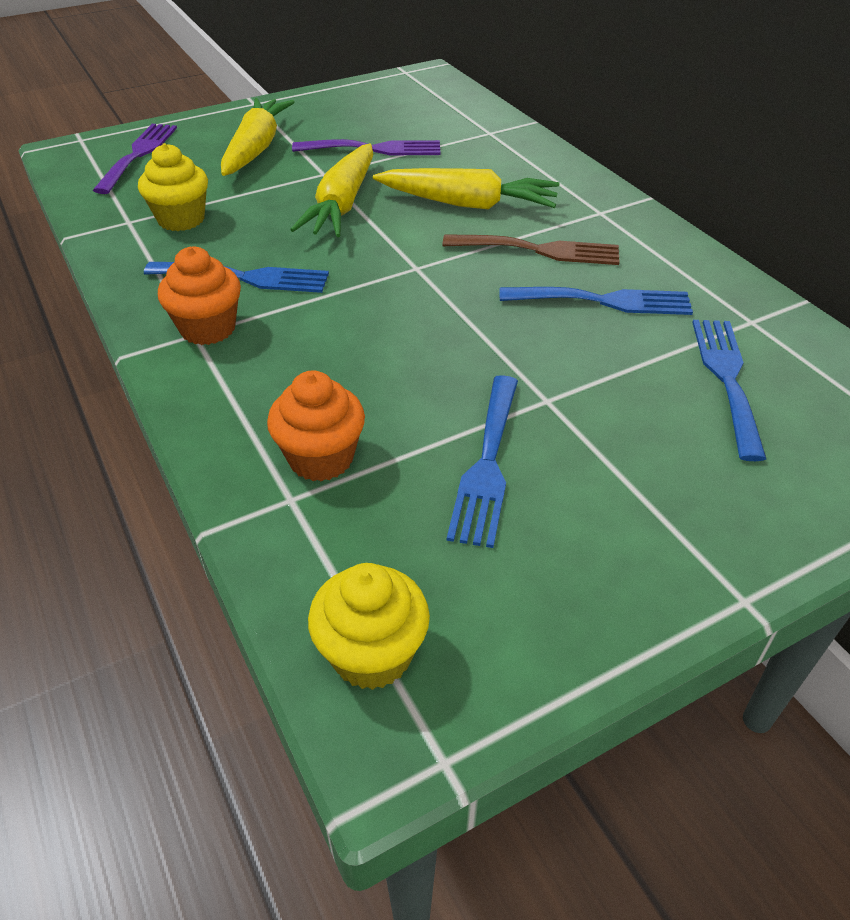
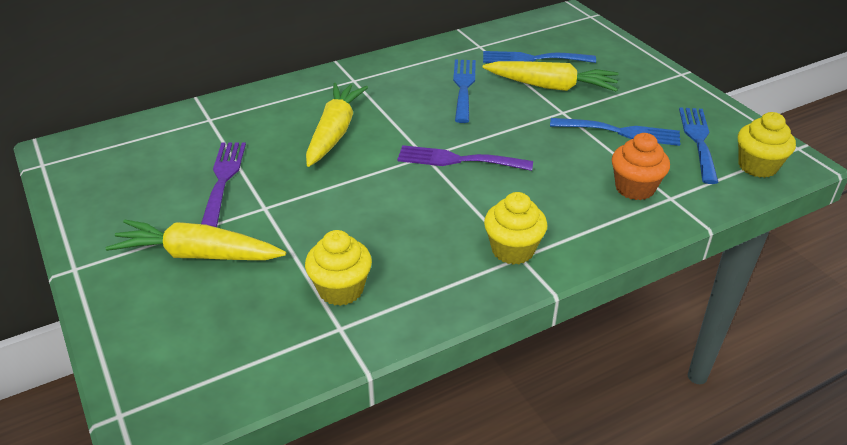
camera: 90 degrees left, 5 degrees down
(138, 154) = (185, 347): purple fork -> purple fork (458, 160)
(208, 328) = (513, 250): orange cupcake -> yellow cupcake
(245, 277) = (441, 238): blue fork -> blue fork (698, 140)
(342, 204) = (326, 193): yellow carrot -> yellow carrot (550, 86)
(539, 250) = (403, 105): brown fork -> none

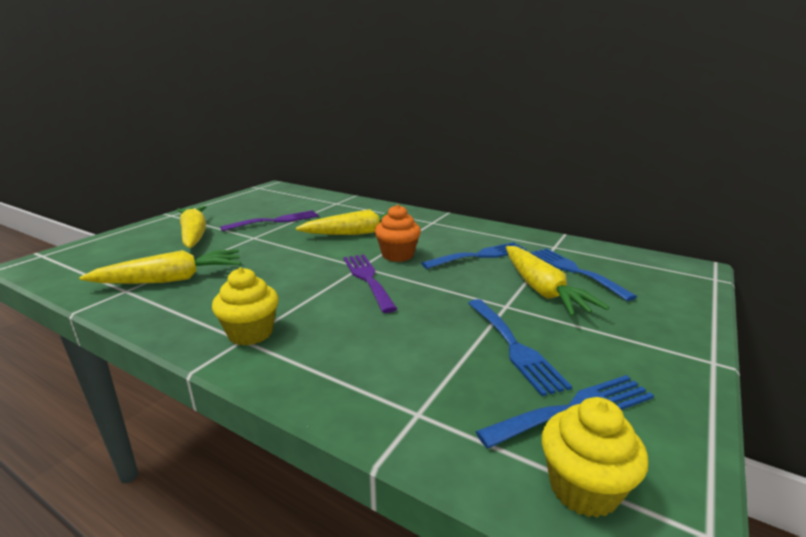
camera: 60 degrees right, 15 degrees down
(341, 289) = (170, 280): yellow cupcake -> yellow carrot
(635, 188) = (412, 381): orange cupcake -> orange cupcake (397, 255)

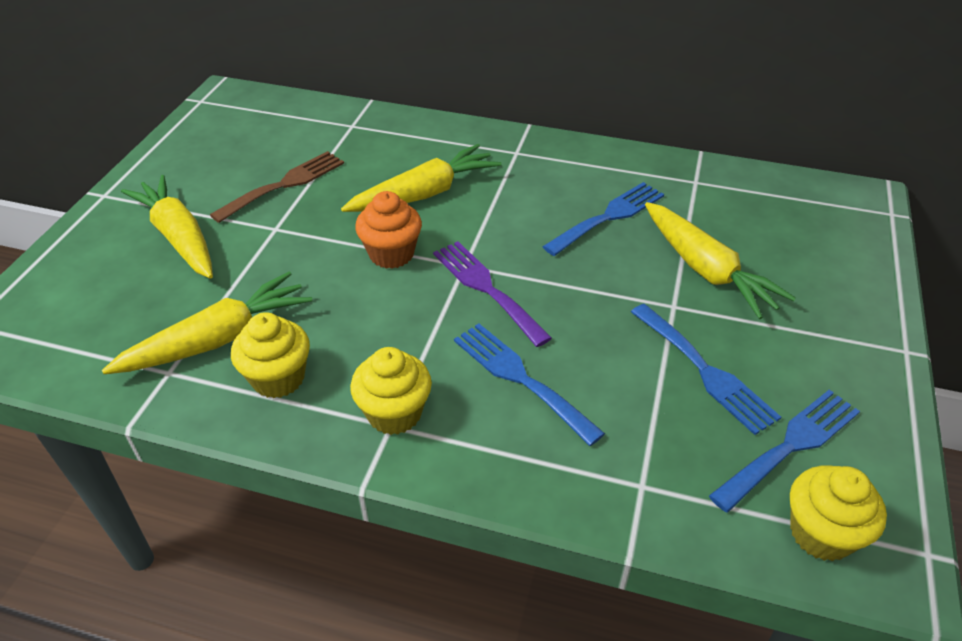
camera: 15 degrees left, 20 degrees up
(189, 303) = (278, 378): none -> yellow cupcake
(276, 221) = (285, 184): purple fork -> brown fork
(397, 255) = (502, 234): orange cupcake -> orange cupcake (391, 254)
(575, 271) = (733, 227): blue fork -> blue fork (520, 378)

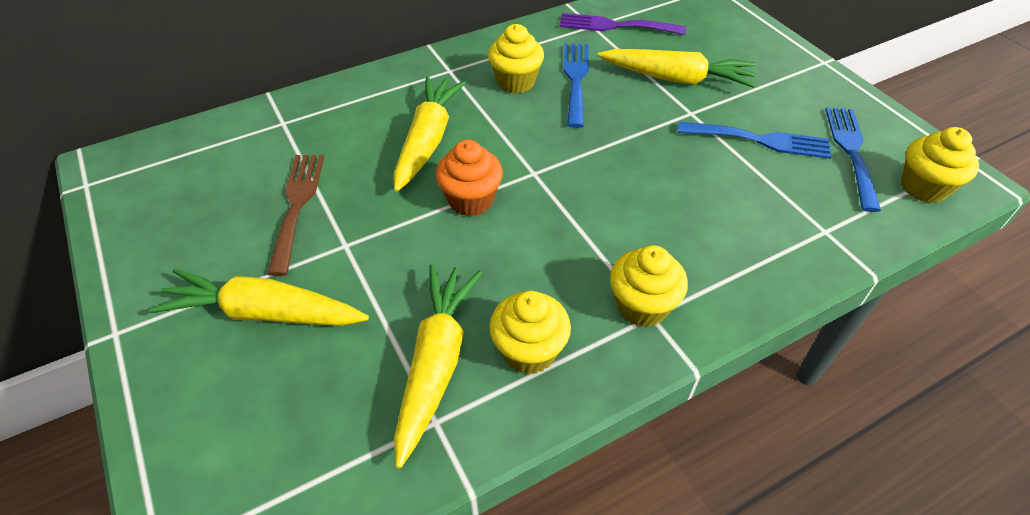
camera: 45 degrees left, 5 degrees up
(486, 288) = (572, 178): purple fork -> purple fork (615, 26)
(520, 378) = (678, 221): blue fork -> none
(555, 190) = (516, 82): none -> yellow cupcake

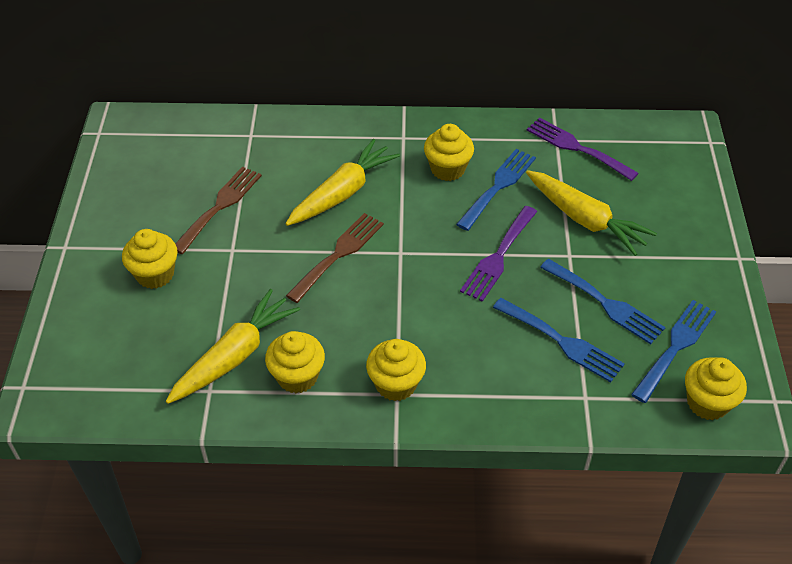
camera: 30 degrees right, 0 degrees up
(265, 313) = (155, 274): yellow carrot -> yellow cupcake
(471, 200) = (338, 254): orange cupcake -> brown fork
(630, 139) = (498, 257): none -> purple fork
(757, 190) = (562, 342): none -> blue fork

